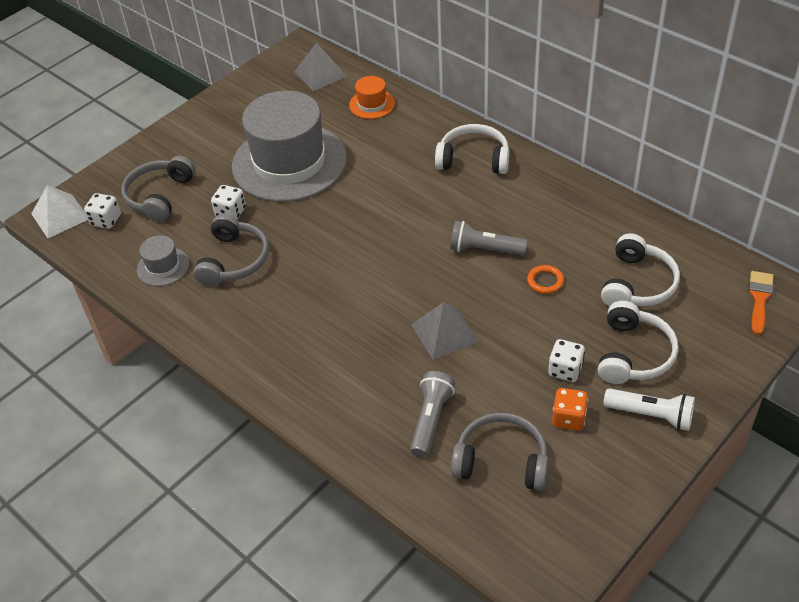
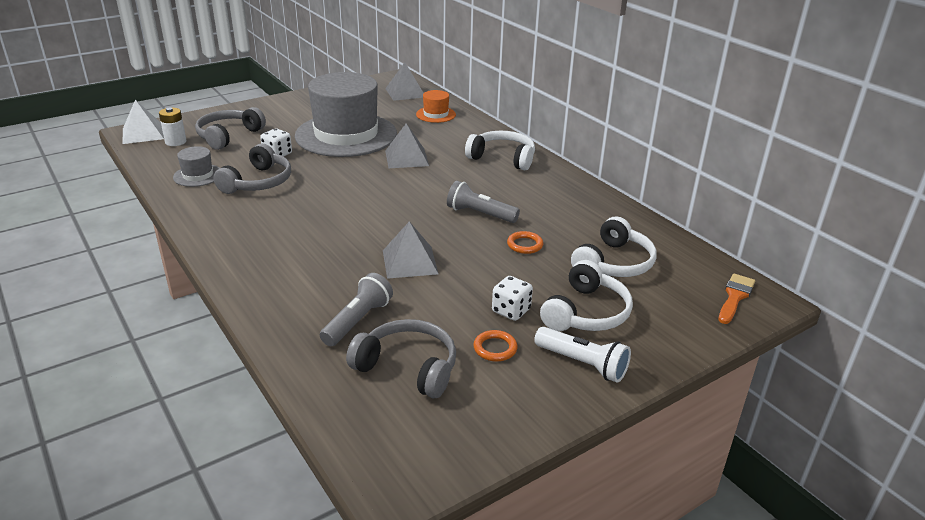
camera: 10 degrees right, 15 degrees down
(106, 220) = (175, 142): white dice -> white battery
(372, 184) = (406, 158): none -> grey pyramid
(568, 418) = (495, 348): orange dice -> orange ring

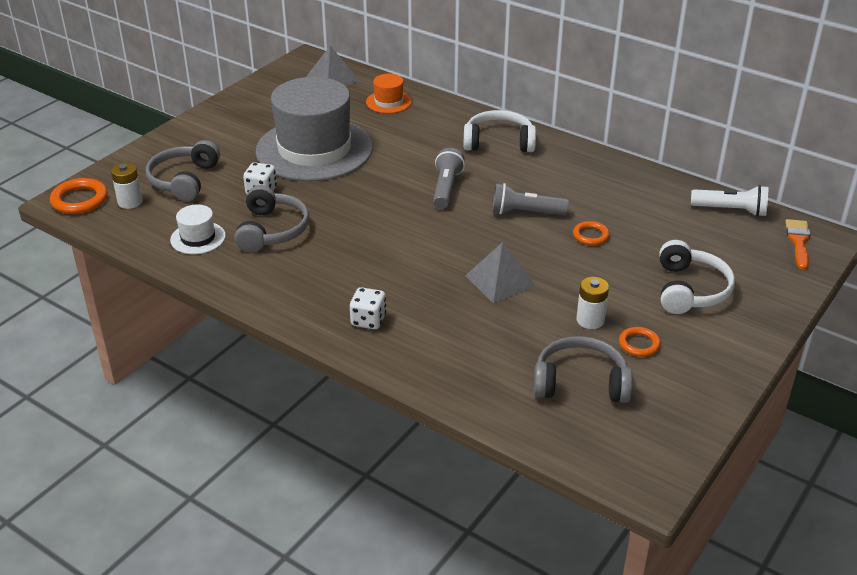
camera: 20 degrees left, 5 degrees up
(143, 133) = (79, 200): white pyramid -> orange ring
(198, 175) = (198, 238): grey hat -> white hat
(358, 321) = (502, 352): grey flashlight -> grey flashlight (446, 188)
(406, 158) = (402, 164): grey pyramid -> none
(464, 315) = (590, 320): none -> white battery
(511, 311) = (626, 305): white dice -> white dice (368, 320)
(582, 364) = (719, 338): white flashlight -> white flashlight (731, 210)
(614, 263) = (680, 234): white headphones -> none

